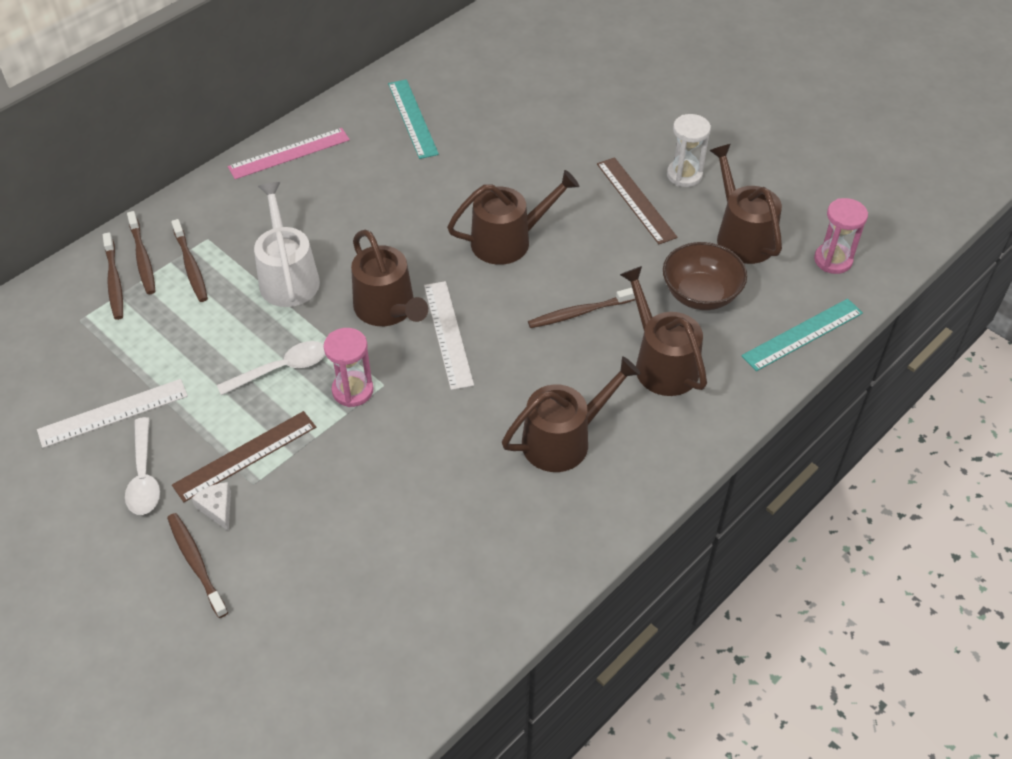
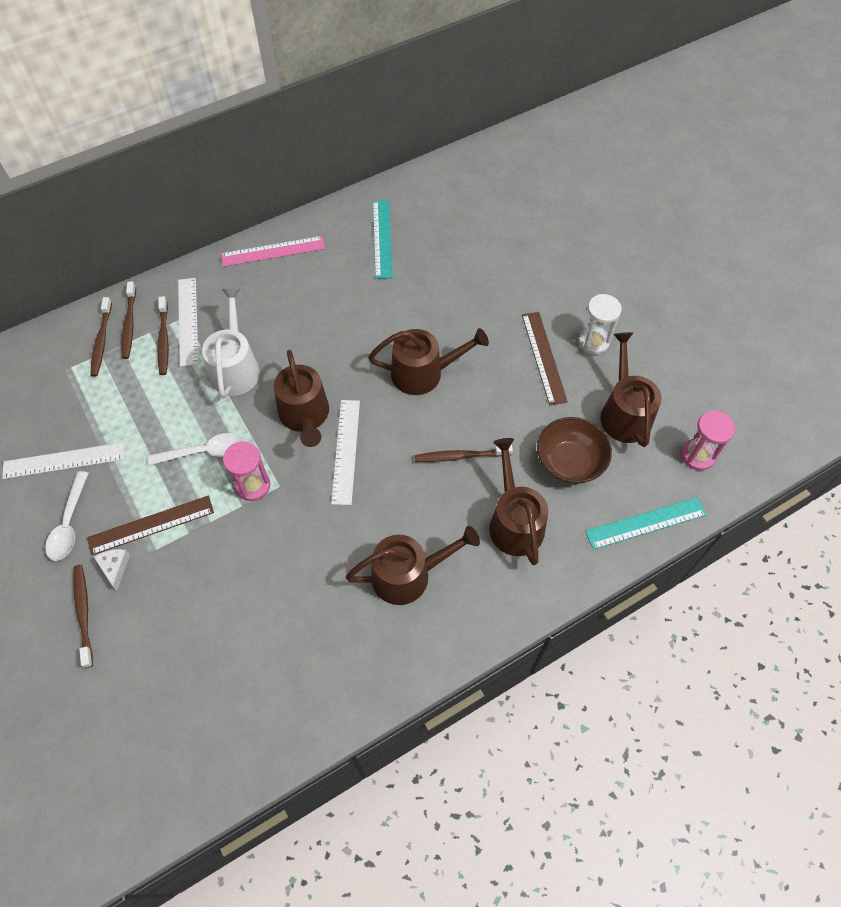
camera: 15 degrees right, 10 degrees up
(213, 241) = (188, 321): none -> white ruler

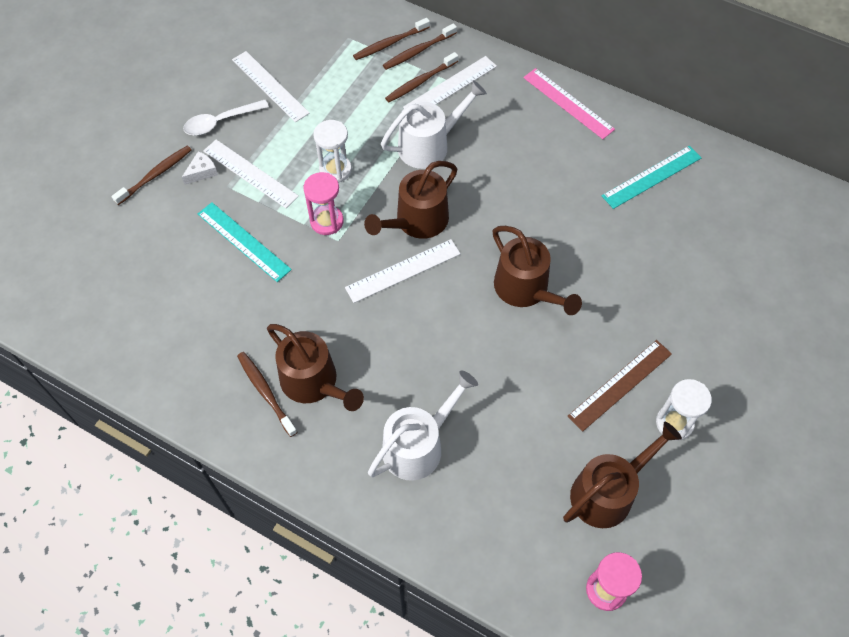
camera: 60 degrees right, 0 degrees up
(151, 525) = (250, 173): brown ruler -> white ruler
(204, 452) = (335, 170): white spoon -> white hourglass
(460, 456) = (457, 365): brown toothbrush -> brown toothbrush (265, 392)
(514, 522) = (418, 446): brown watering can -> white watering can
(569, 462) = (514, 465): brown bowl -> none
(646, 523) = (492, 570): turquoise ruler -> turquoise ruler (243, 241)

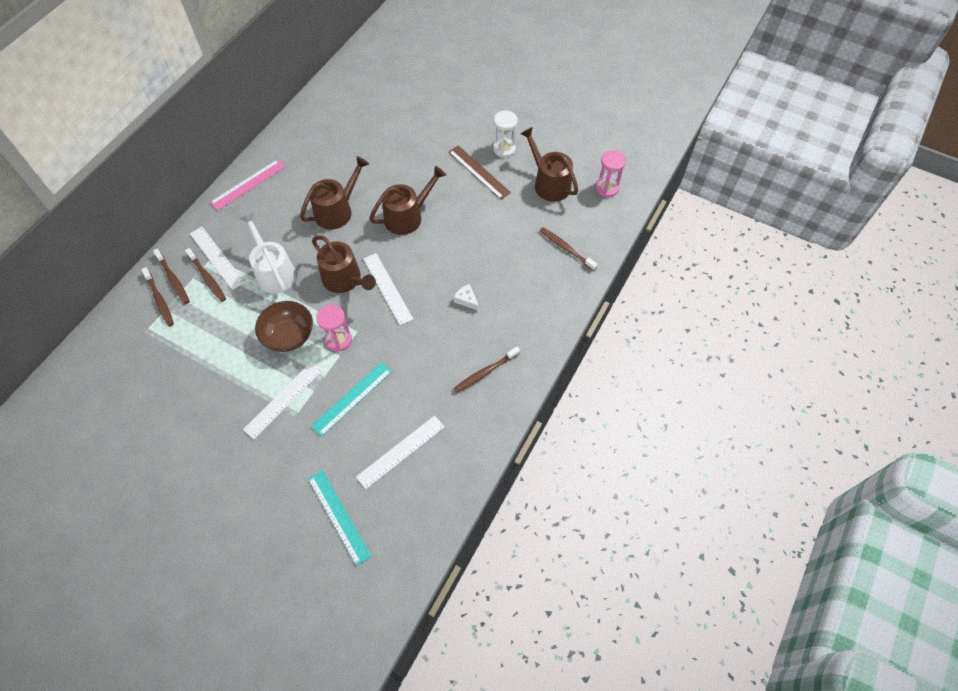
camera: 90 degrees left, 0 degrees up
(155, 175) = (275, 476): brown toothbrush -> brown toothbrush (566, 248)
(202, 172) = (277, 438): white cheese -> white cheese (466, 300)
(220, 122) = (223, 428): white spoon -> none
(270, 86) = (189, 391): white ruler -> white ruler (401, 451)
(313, 382) = (477, 342): brown watering can -> brown watering can (337, 211)
(335, 170) = (289, 336): white hourglass -> brown bowl
(418, 446) = (523, 279): white watering can -> none
(651, 177) = (322, 143): turquoise ruler -> turquoise ruler (339, 516)

